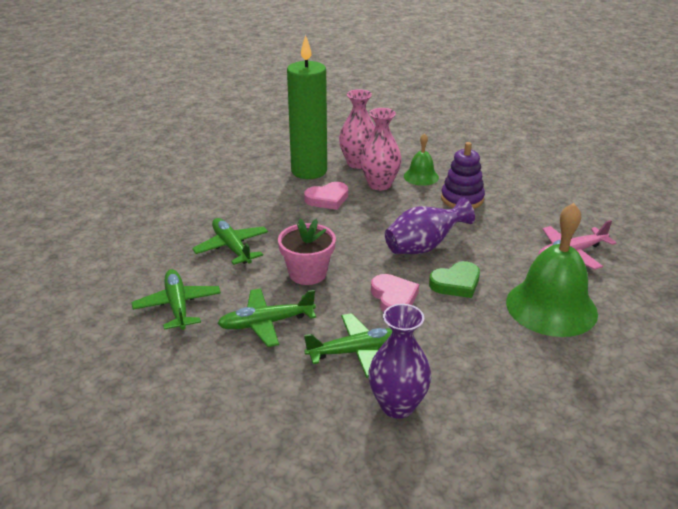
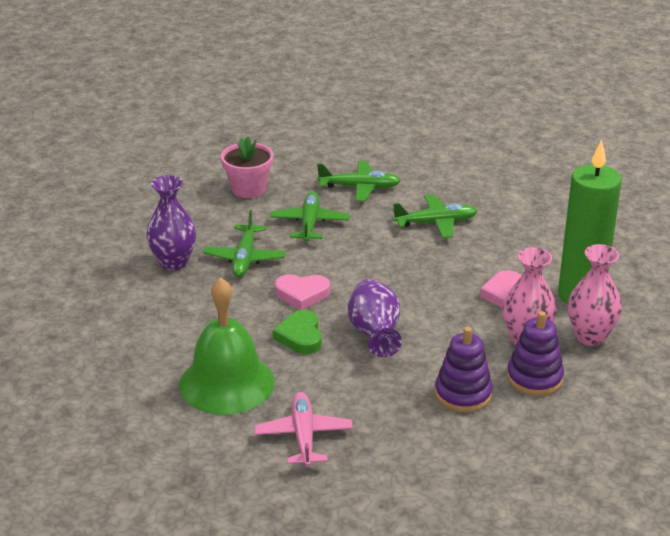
camera: 110 degrees right, 0 degrees up
(307, 273) = (368, 255): pink flower pot -> pink flower pot (248, 189)
(421, 176) = (534, 378): green bell -> purple stacking toy

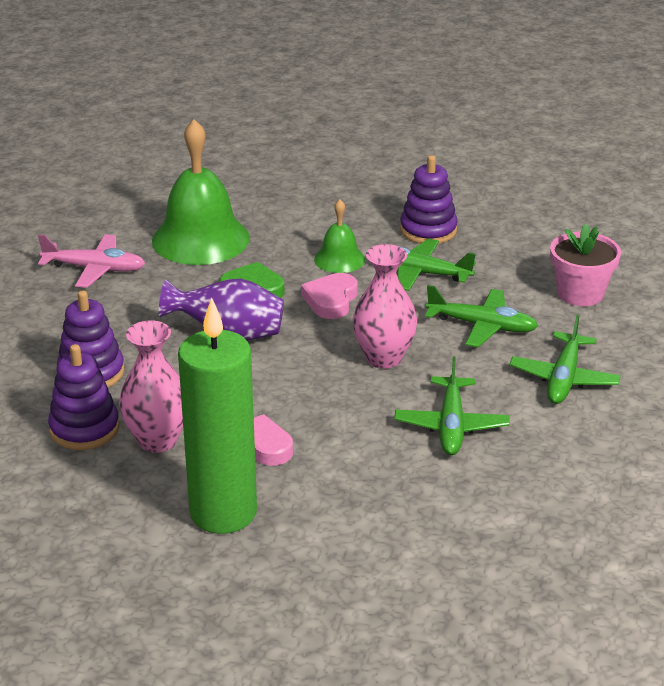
camera: 105 degrees right, 0 degrees up
(173, 262) = (428, 230): purple vase -> purple stacking toy
(236, 300) = (339, 259): none -> green bell
(590, 336) = (133, 495): pink vase -> pink vase (383, 358)

